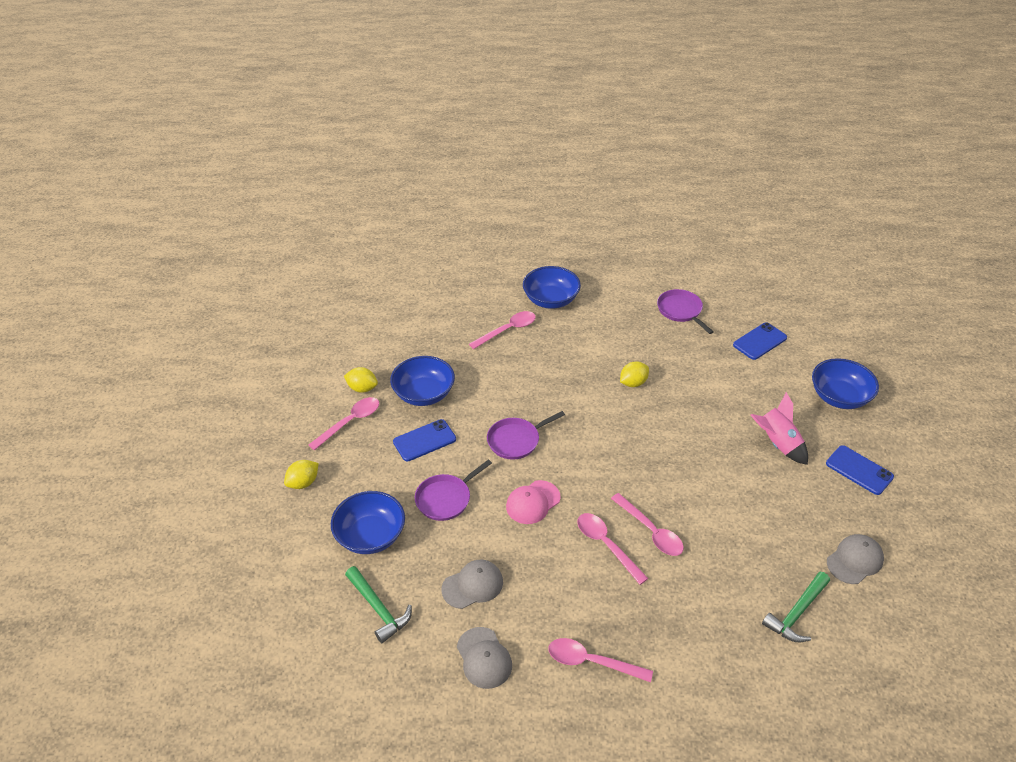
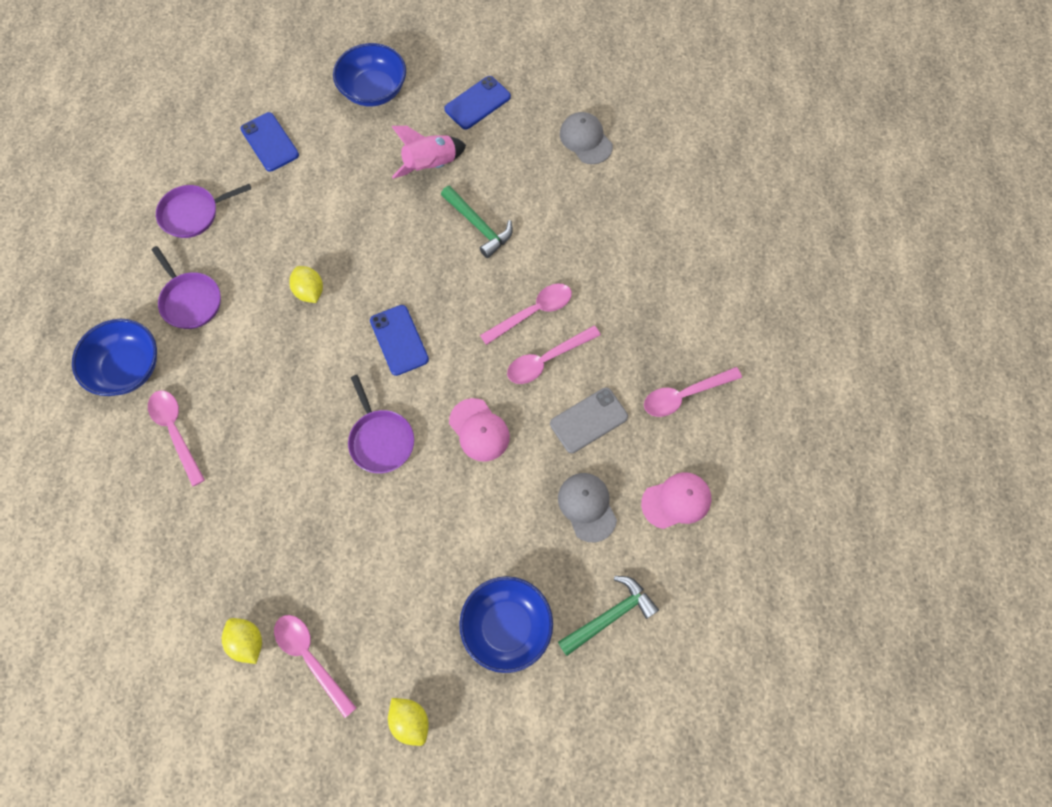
camera: 85 degrees left, 25 degrees up
(362, 388) = (247, 641): yellow lemon -> yellow lemon turned 60 degrees counterclockwise
(424, 394) = (276, 553): blue bowl -> none
(424, 440) = (362, 555): blue phone -> blue phone (399, 340)
(445, 499) = (461, 531): purple pan -> purple pan (190, 301)
(484, 658) = (676, 501): grey cap -> pink cap
(553, 581) = (588, 420): none -> grey phone
(592, 661) = (684, 395): pink spoon -> pink spoon turned 45 degrees clockwise
(797, 613) = (640, 203): green hammer -> green hammer (479, 226)

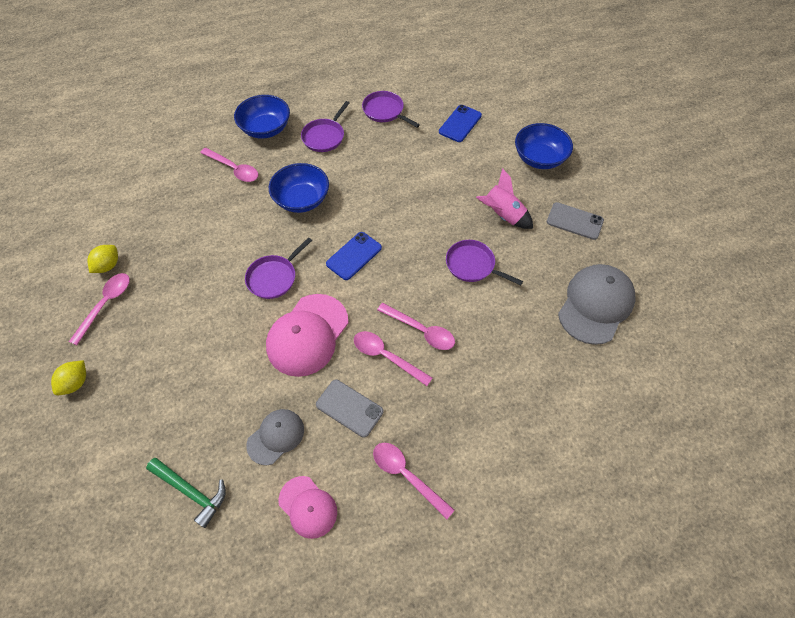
camera: 65 degrees right, 10 degrees down
(176, 431) = (234, 169): pink spoon -> pink spoon turned 90 degrees clockwise
(310, 291) = (363, 191): yellow lemon -> none
(477, 103) = (574, 221): blue phone -> grey phone
(479, 226) = (472, 265): green hammer -> purple pan
(479, 430) = (307, 335): pink cap -> pink cap, size x1.69
(507, 626) = (161, 417): blue bowl -> blue bowl (301, 199)
(585, 140) = (595, 305): grey cap -> grey cap, size x1.69

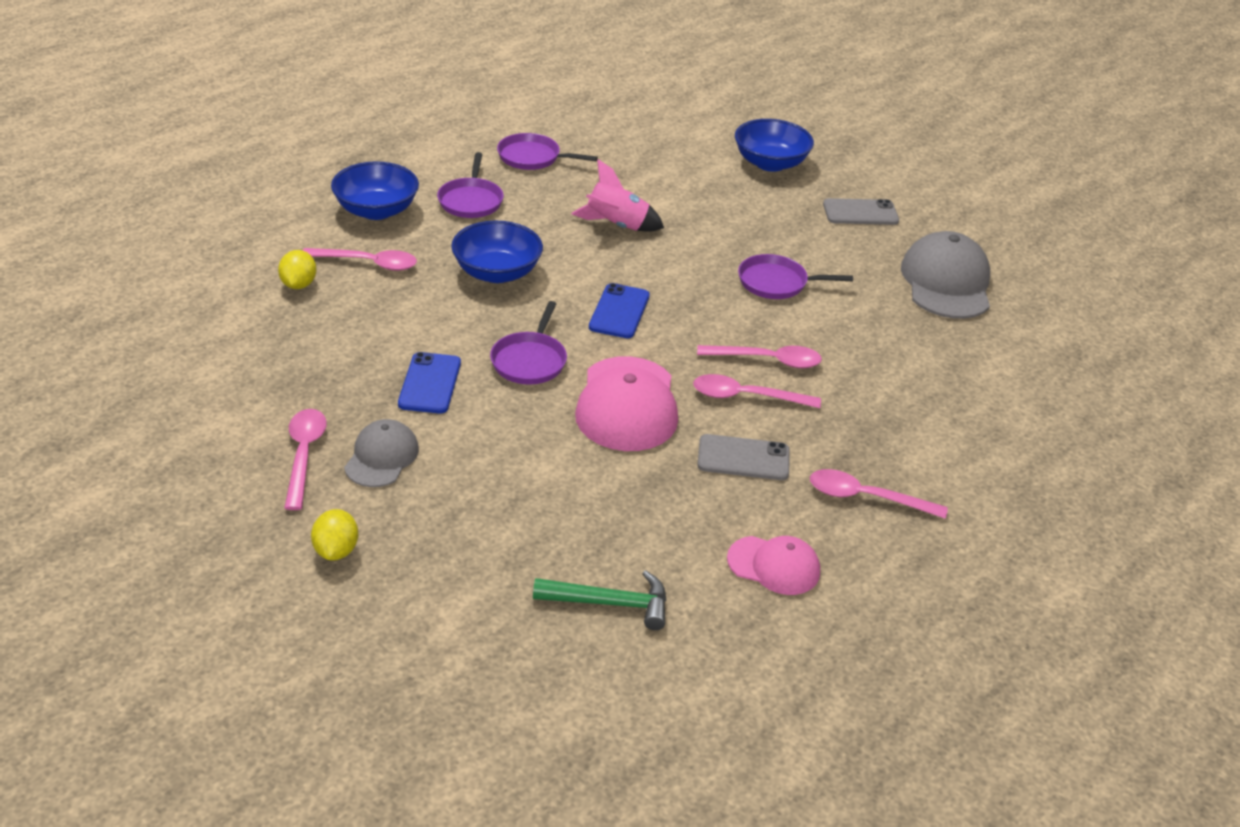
camera: 30 degrees left, 20 degrees down
(108, 266) = (267, 413): yellow lemon -> yellow lemon (298, 284)
(276, 437) = (674, 514): grey cap -> grey cap (381, 457)
(460, 123) = (643, 150): blue phone -> blue phone (430, 383)
(502, 215) = (772, 227): pink rocket -> pink rocket (616, 226)

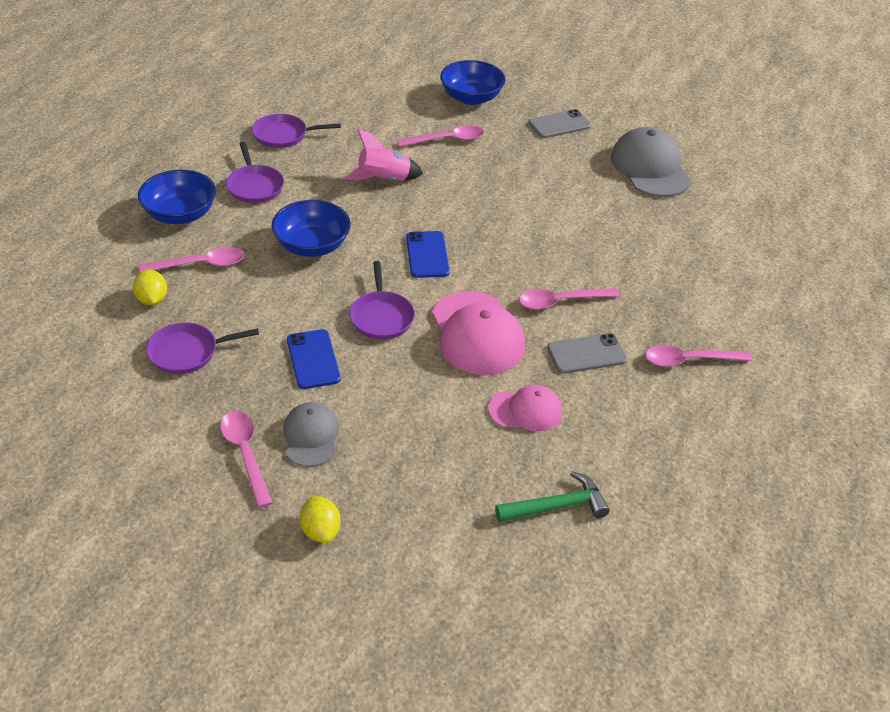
camera: 20 degrees left, 5 degrees up
(767, 360) = (559, 267): pink spoon -> pink spoon (447, 140)
(774, 566) = (656, 436): pink cap -> pink cap (525, 410)
(776, 283) = (530, 199): purple pan -> purple pan (187, 352)

